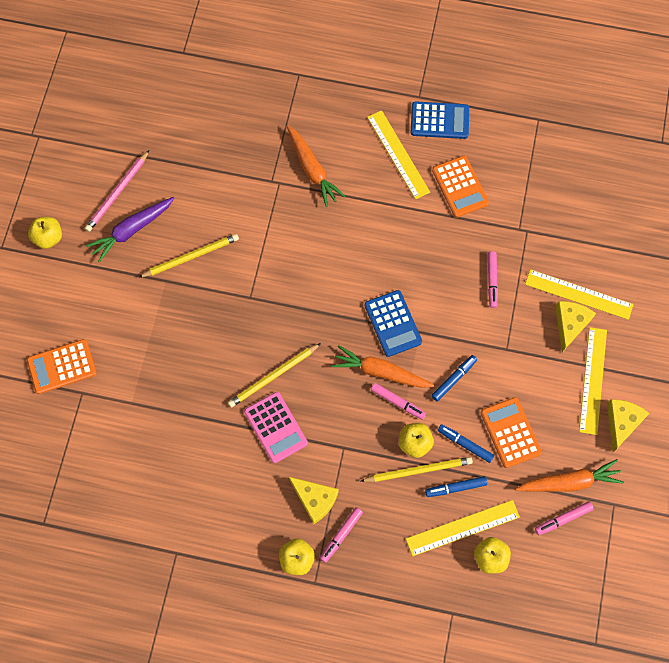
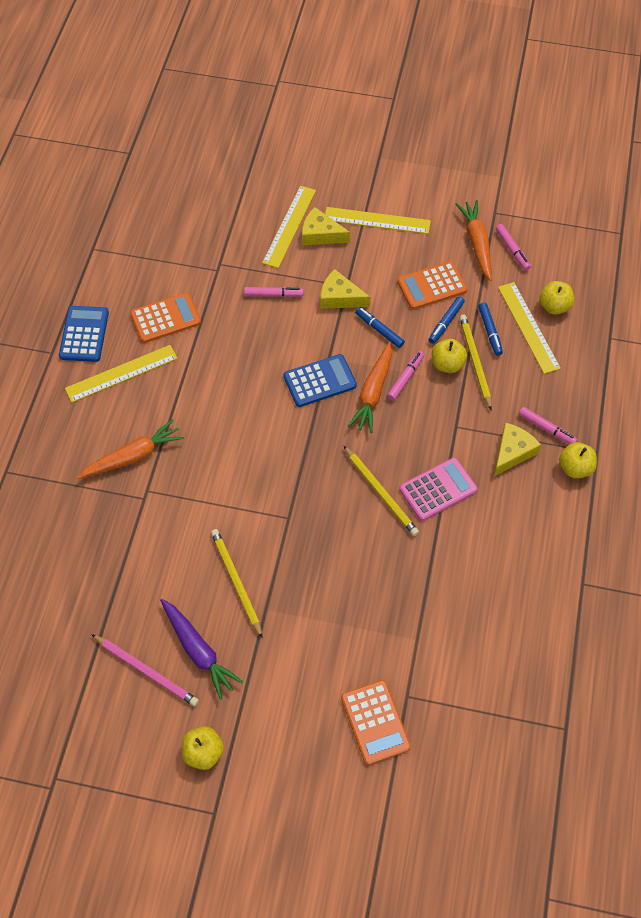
camera: 90 degrees left, 10 degrees down
(622, 422) = (417, 202): yellow cheese -> yellow cheese (340, 297)

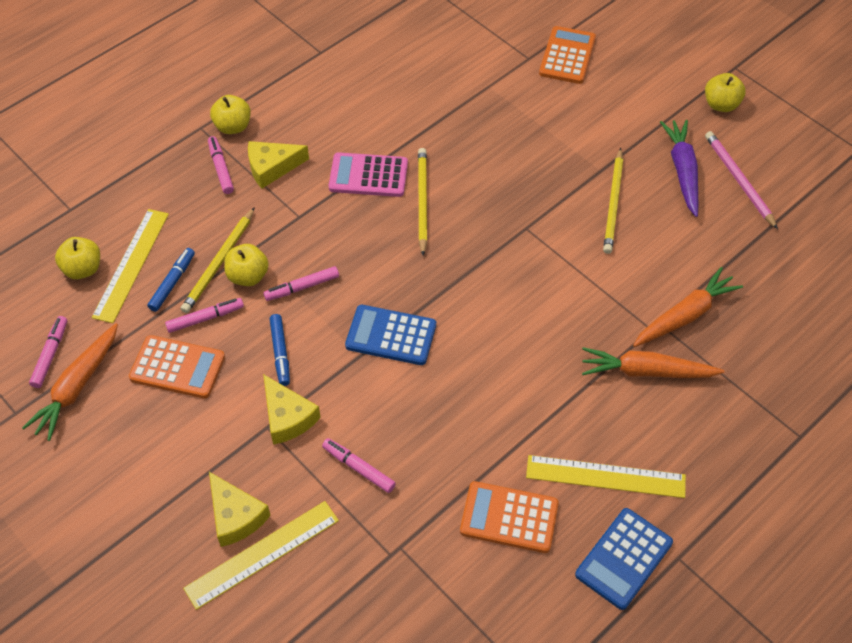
camera: 145 degrees left, 5 degrees down
(373, 392) = (347, 292): orange carrot -> orange carrot (685, 315)
(377, 220) = (152, 491): yellow ruler -> none
(446, 322) = (205, 318): blue marker -> pink marker

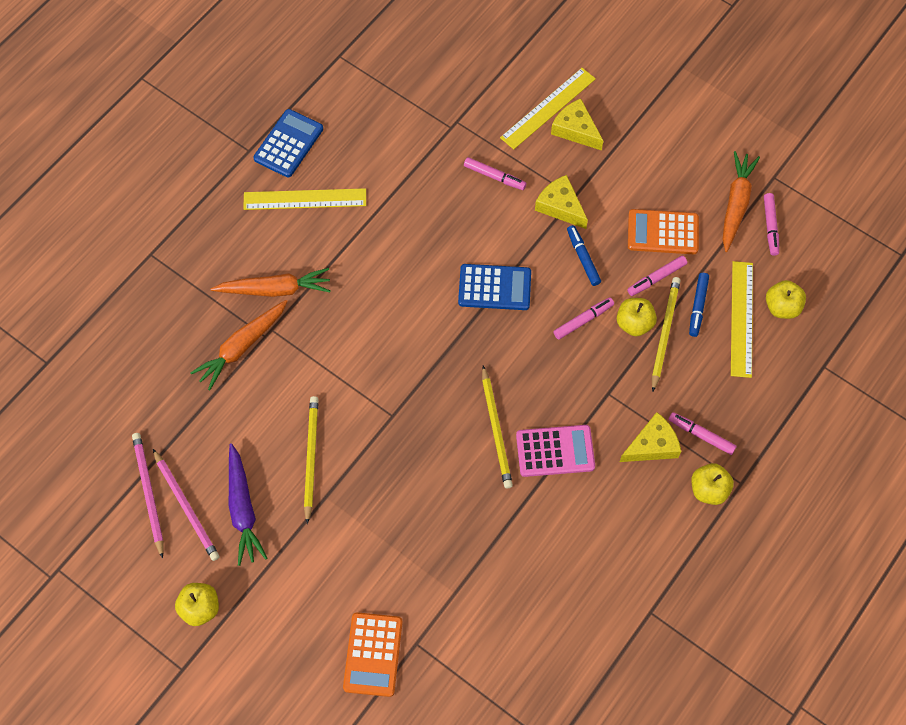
camera: 170 degrees right, 10 degrees up
(221, 169) = (701, 435): pink marker -> pink marker turned 150 degrees clockwise
(509, 517) = (375, 159): orange calculator -> none
(777, 196) = (149, 493): none -> pink pencil

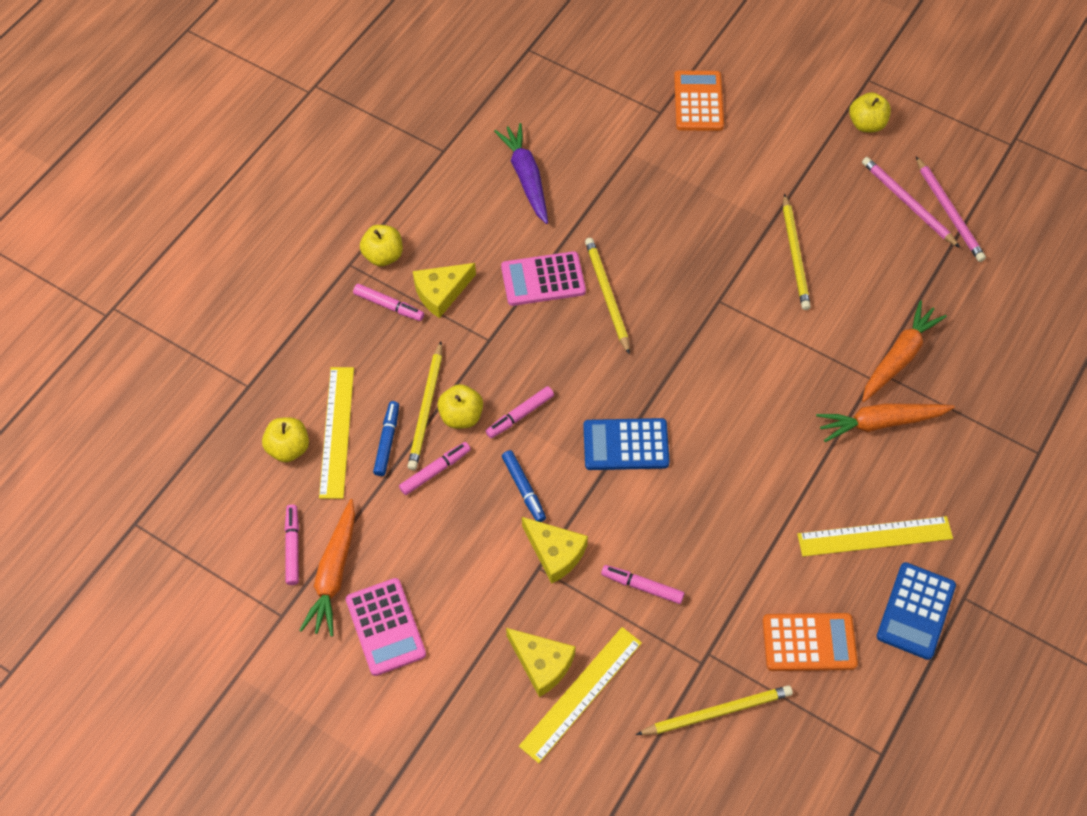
camera: 175 degrees right, 5 degrees down
(243, 509) = (851, 205): purple carrot -> purple carrot (526, 177)
(451, 89) = (716, 712): none -> yellow pencil
(662, 232) = (427, 529): orange calculator -> orange calculator (809, 642)
(693, 163) = (385, 627): none -> pink calculator

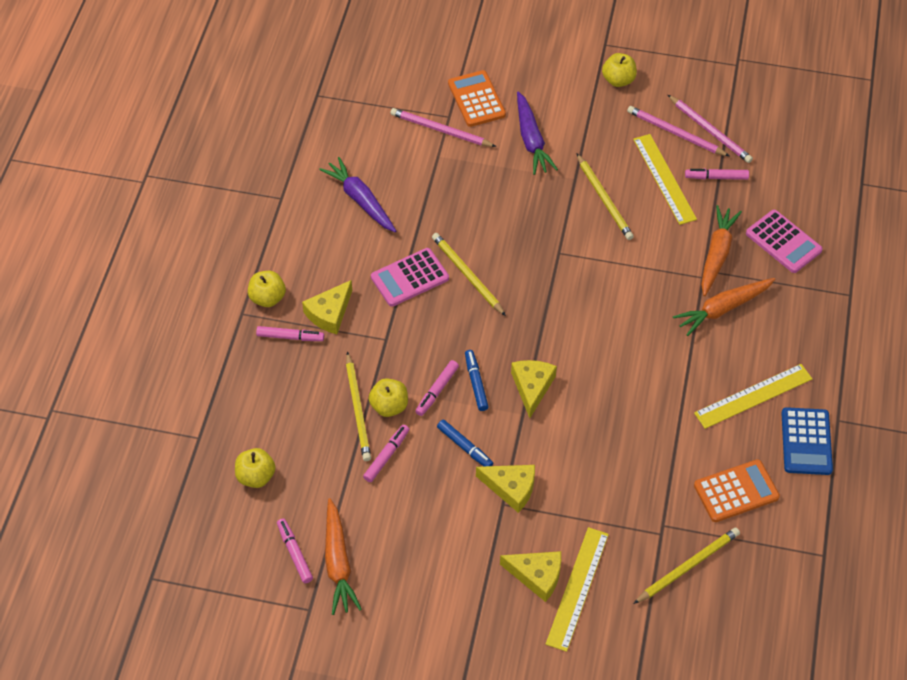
camera: 20 degrees left, 5 degrees down
(337, 431) = (291, 450): yellow ruler -> yellow ruler (664, 178)
(385, 627) = (399, 590): pink calculator -> pink calculator (783, 242)
(387, 441) = (336, 445): blue marker -> blue marker (476, 383)
(626, 445) = (532, 387): blue calculator -> yellow cheese
(642, 587) = (591, 491): pink marker -> pink marker (716, 177)
(645, 125) = (441, 130): none -> pink pencil
(740, 164) = (531, 140): none -> purple carrot

